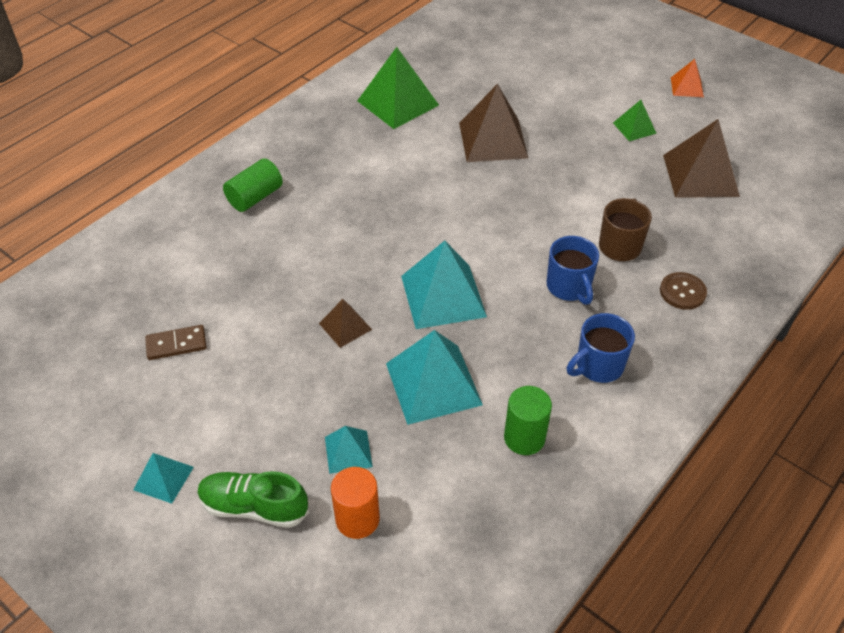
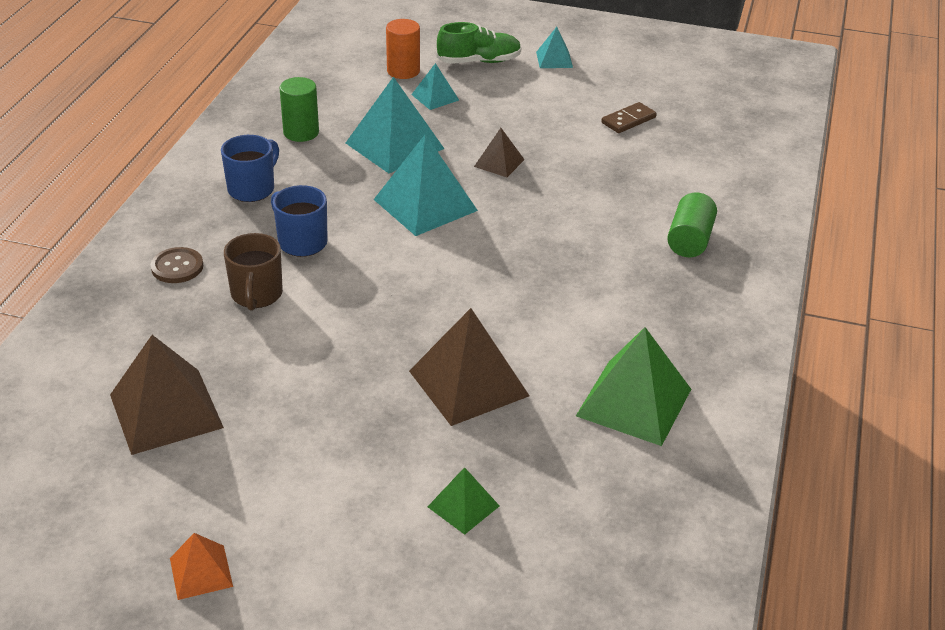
camera: 155 degrees right, 10 degrees down
(634, 128) = (274, 461): green pyramid -> green pyramid (463, 506)

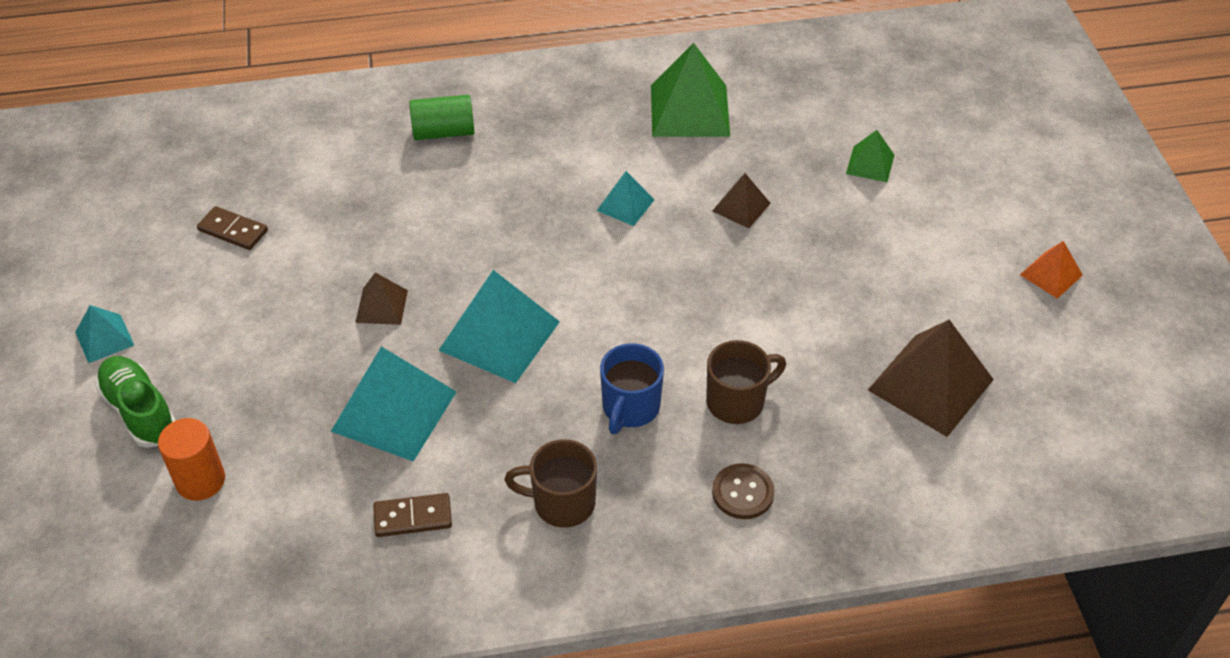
camera: 115 degrees left, 10 degrees up
(252, 189) = (562, 503): blue mug -> brown mug
(301, 132) = (413, 517): green cylinder -> brown domino
(435, 97) = (258, 419): turquoise pyramid -> turquoise pyramid (625, 205)
(469, 383) = (741, 207): brown pyramid -> brown pyramid, size x0.52

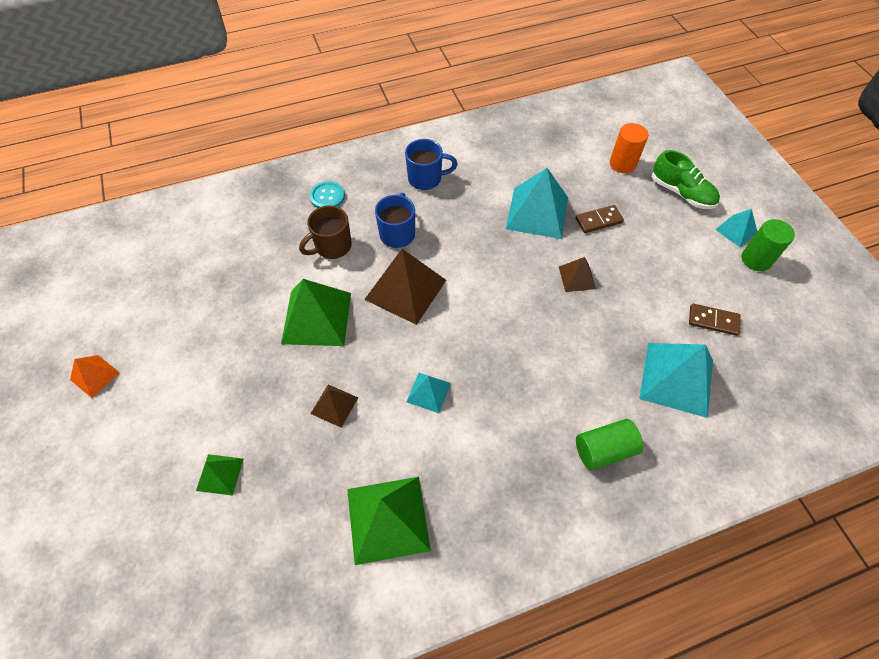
camera: 170 degrees right, 10 degrees up
(112, 295) = (756, 259): none -> green cylinder
(413, 517) = (502, 162): brown domino -> brown domino (598, 220)
(499, 335) = (491, 268): turquoise pyramid -> turquoise pyramid (676, 379)
(562, 503) = (426, 178): brown mug -> blue mug
(743, 492) = (327, 196): brown button -> turquoise button
(762, 304) = (317, 318): none -> green pyramid
(930, 385) = (207, 275): brown pyramid -> brown pyramid (405, 289)

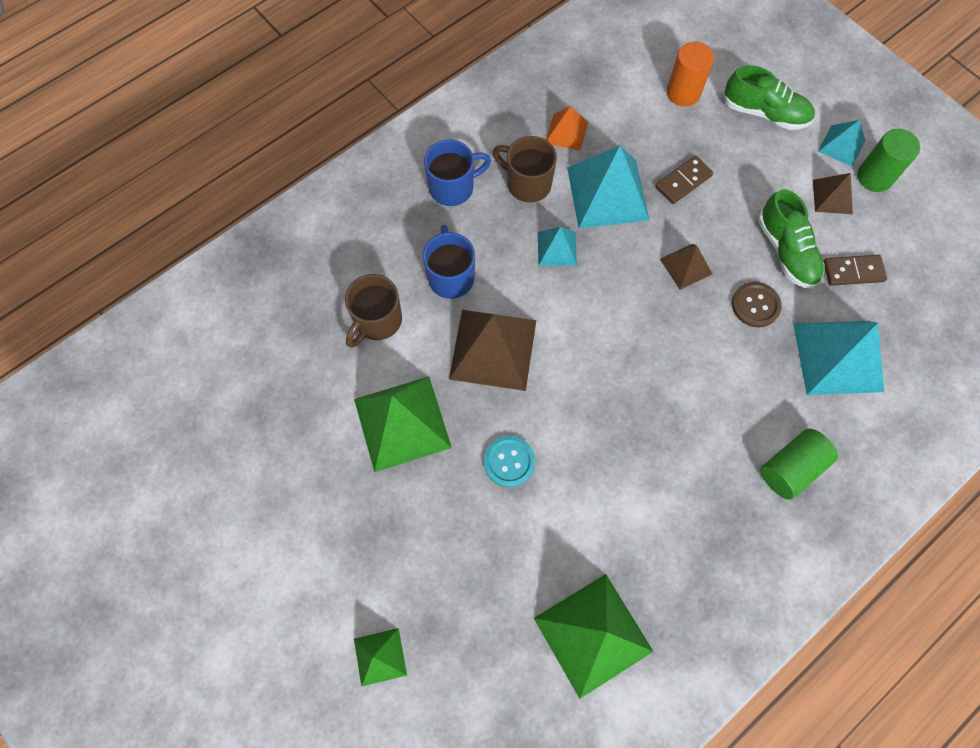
camera: 20 degrees left, 10 degrees up
(95, 376) = (162, 595): orange pyramid -> orange pyramid (566, 132)
(327, 196) = (338, 253): turquoise button -> turquoise button (509, 462)
(334, 405) = (474, 525): brown pyramid -> brown pyramid (832, 197)
(428, 392) = (575, 470): turquoise pyramid -> turquoise pyramid (557, 248)
(480, 190) = (527, 184): none -> brown mug
(622, 321) = (755, 305): none -> brown button
(662, 290) = (786, 251): none -> green shoe

